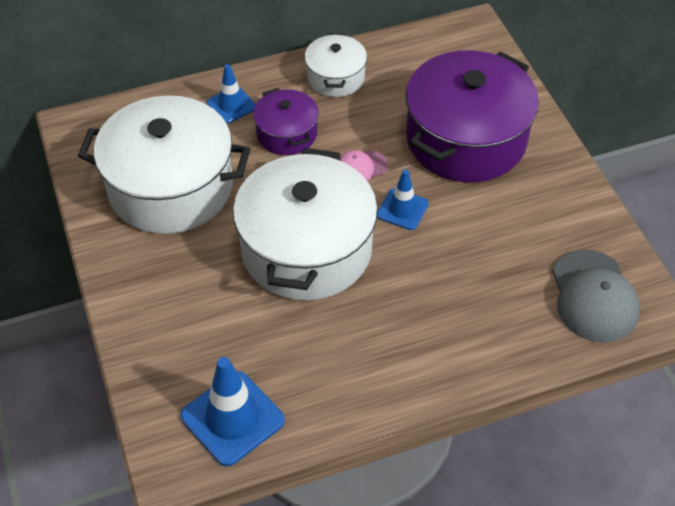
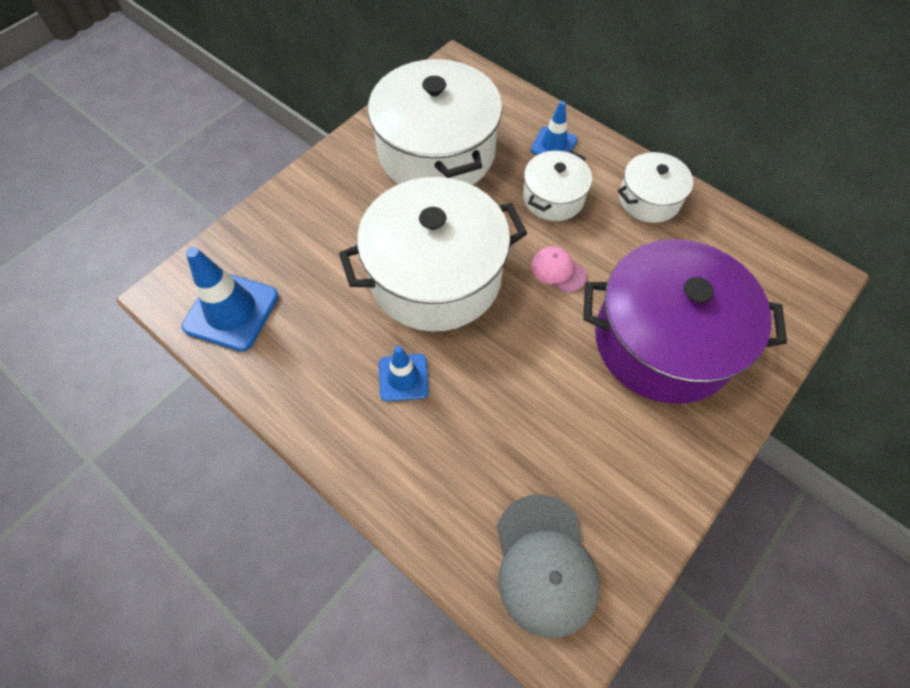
camera: 60 degrees right, 10 degrees up
(287, 134) = (553, 198): purple pot -> white pot
(402, 209) = (533, 328): blue traffic cone -> blue traffic cone (403, 377)
(594, 296) = (544, 564): grey cap -> grey cap turned 60 degrees counterclockwise

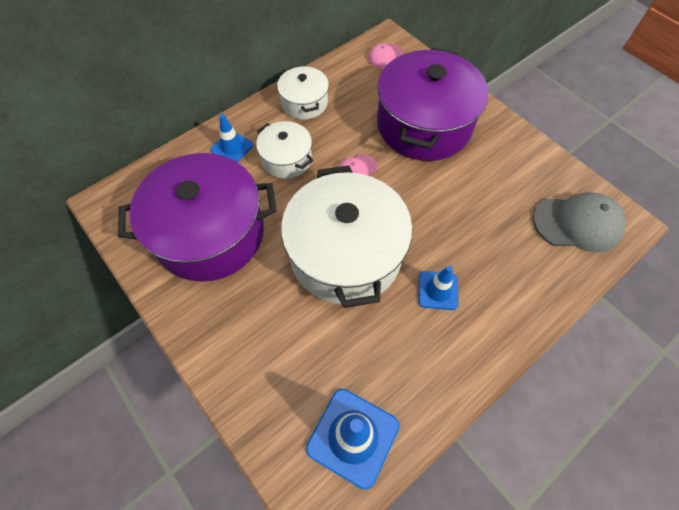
camera: 80 degrees left, 0 degrees up
(436, 152) = (210, 233): white pot -> purple pot
(779, 278) = (385, 56): none -> pink cap

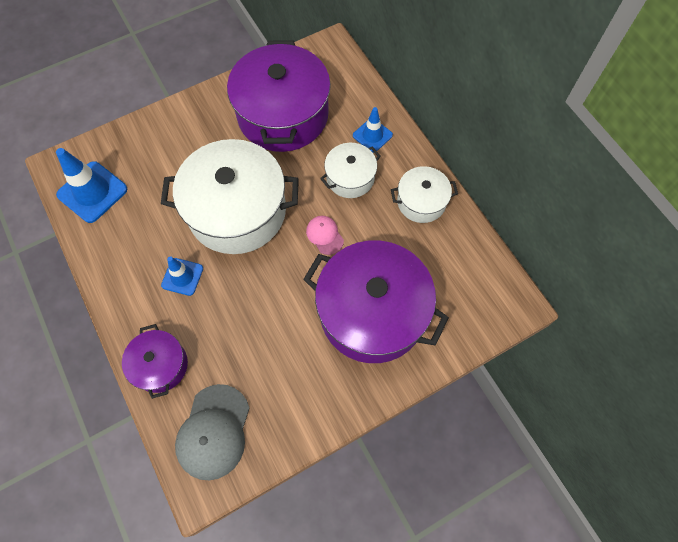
camera: 100 degrees right, 5 degrees up
(385, 56) = (485, 295): pink cap -> none
(538, 286) = (160, 365): none -> purple pot

